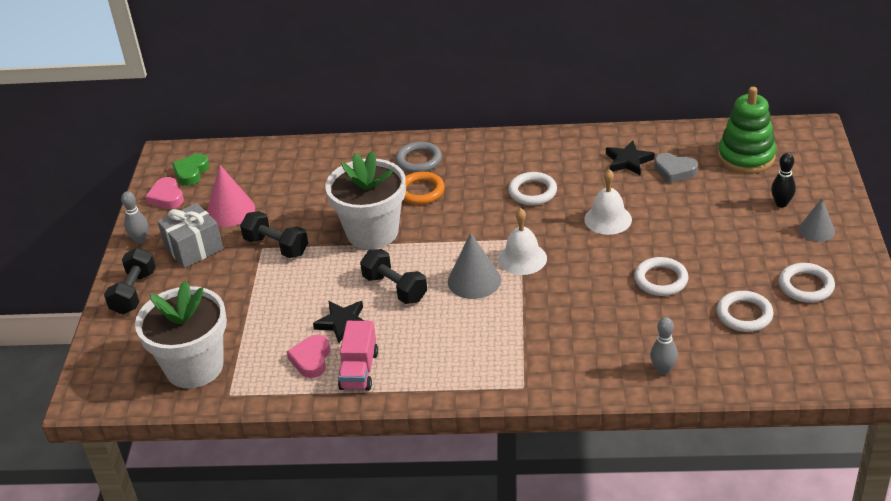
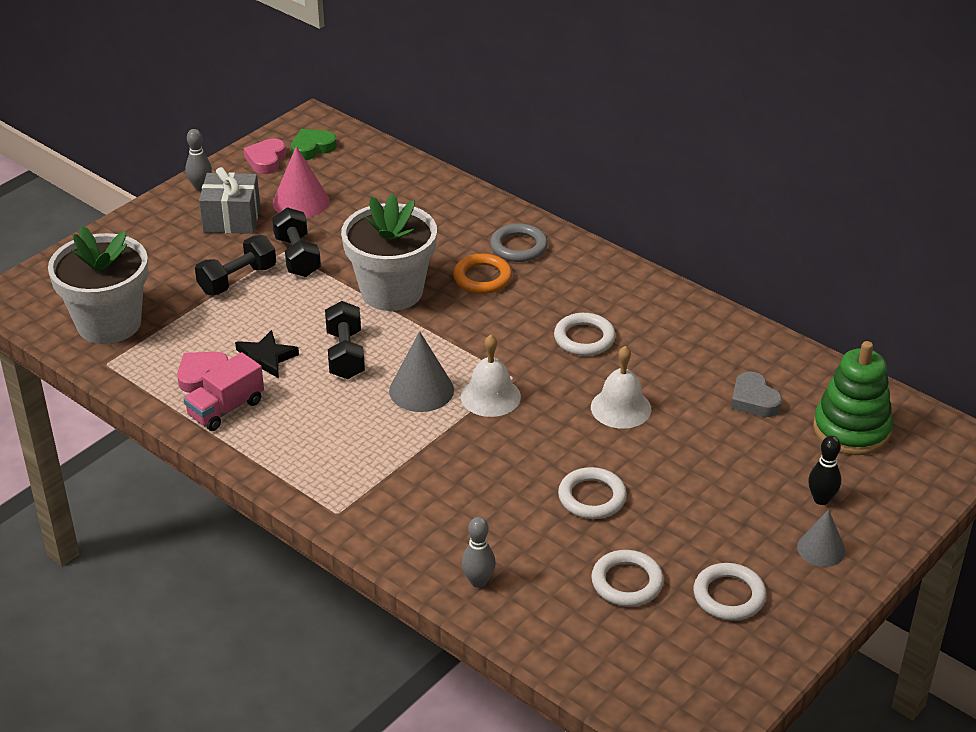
camera: 35 degrees right, 0 degrees up
(134, 293) = (141, 231): black dumbbell -> black dumbbell (237, 280)
(628, 161) = (720, 362): black star -> none

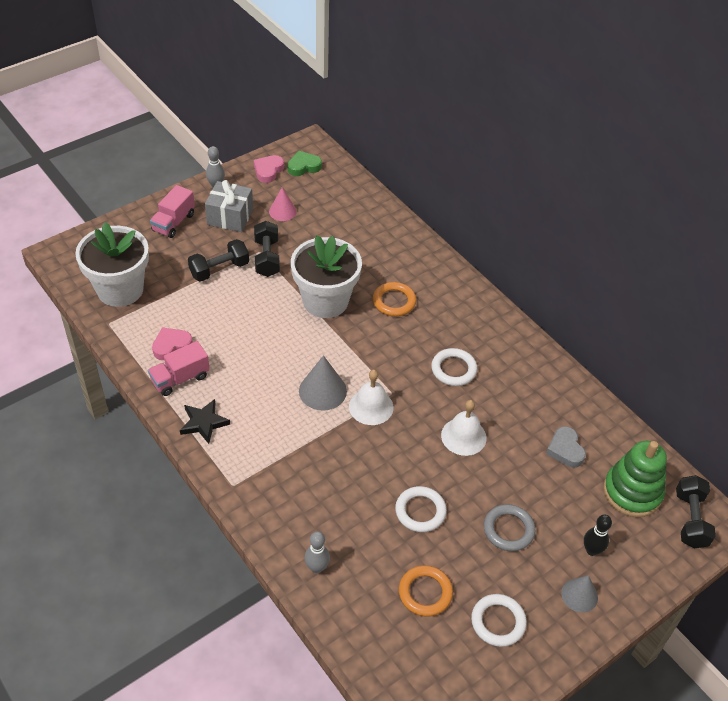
camera: 10 degrees right, 10 degrees up
(156, 237) = (173, 222): none -> pink truck
(265, 359) = (219, 341): black star -> black star (204, 423)
(301, 202) = (282, 211): pink cone -> pink cone, size x0.67
(345, 355) = (277, 349): black dumbbell -> black dumbbell (690, 519)
(519, 247) = (428, 279): grey ring -> grey ring (508, 530)
(627, 582) = (425, 592): white ring -> orange ring

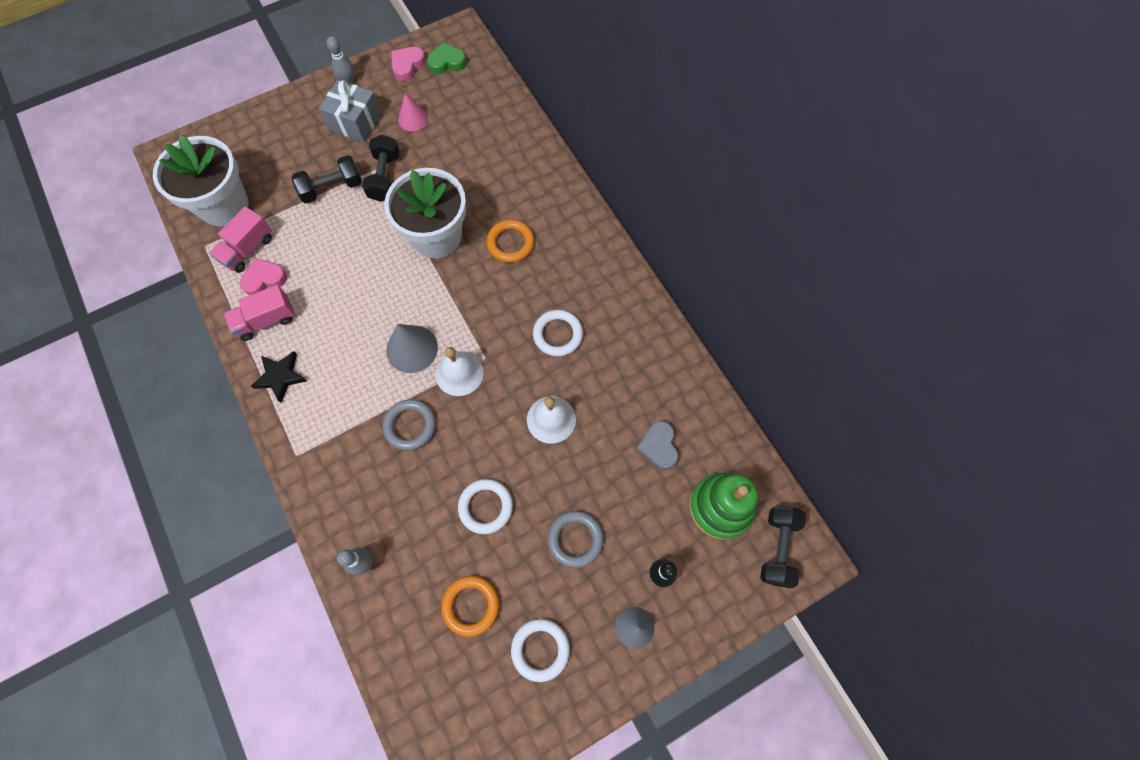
camera: 10 degrees right, 20 degrees up
(173, 222) = (294, 125): pink truck -> pink truck (248, 249)
(335, 452) = (410, 426): none -> grey ring

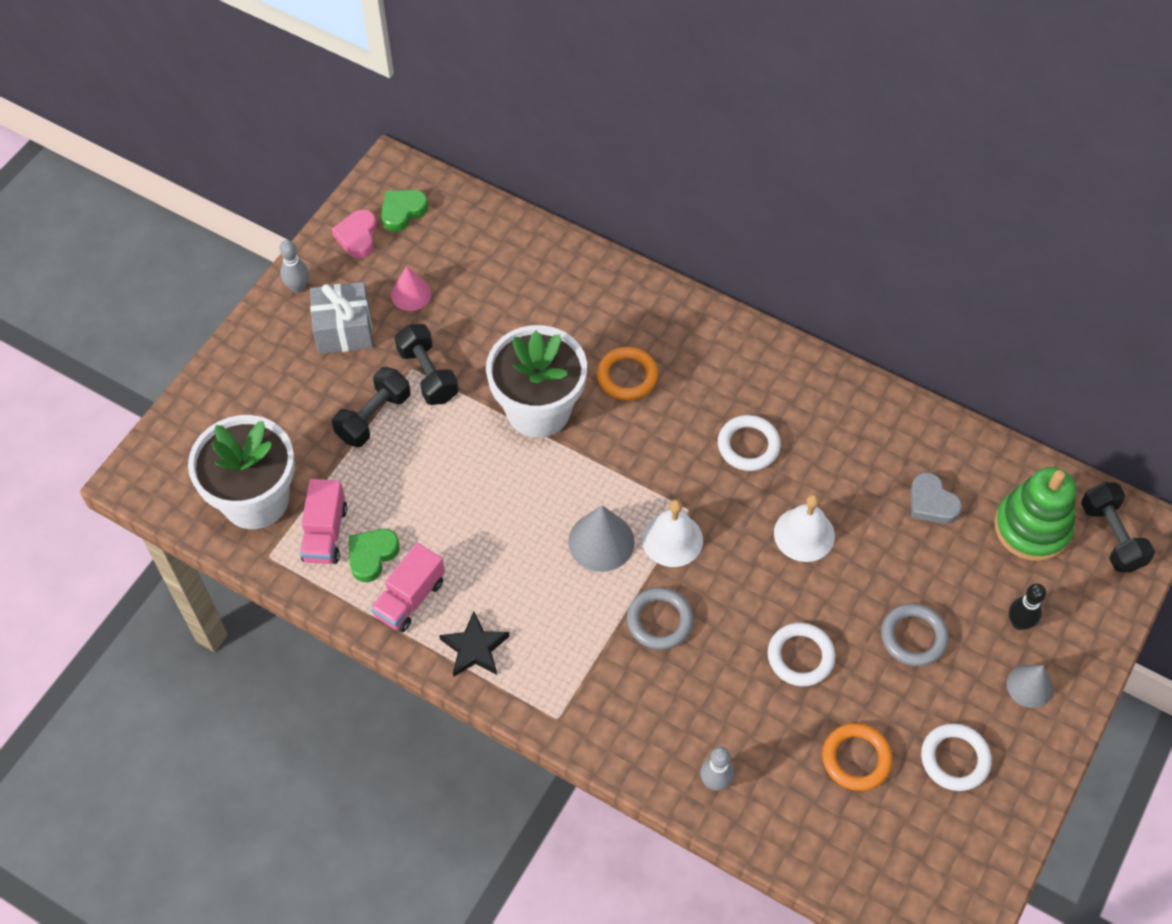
camera: 30 degrees left, 10 degrees down
(264, 279) = (372, 555): pink heart -> green heart

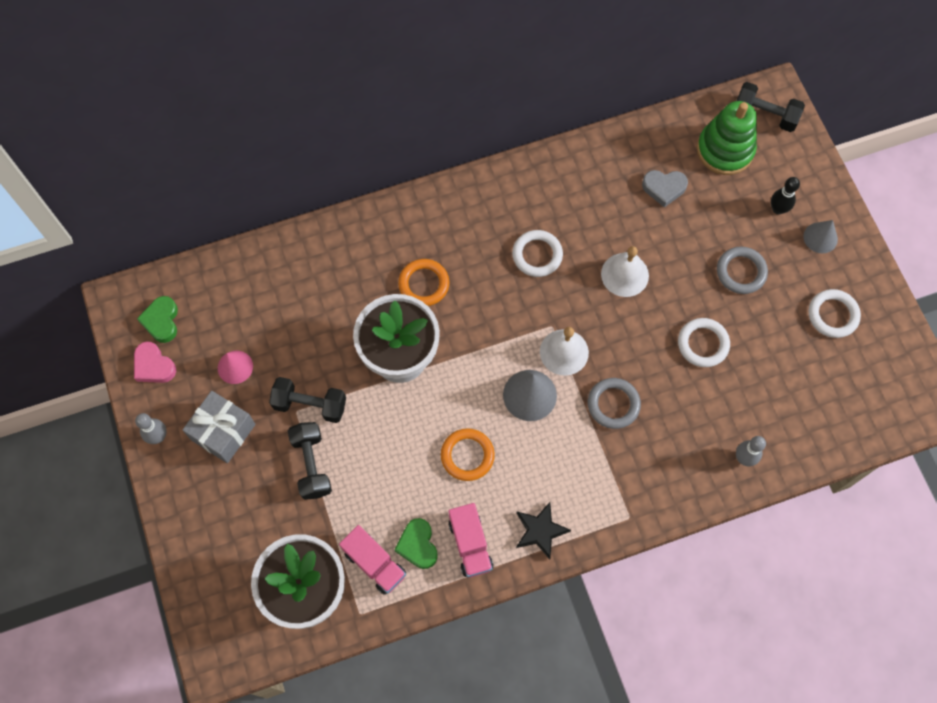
camera: 50 degrees left, 10 degrees up
(856, 759) = (791, 367): orange ring -> orange ring (467, 455)

